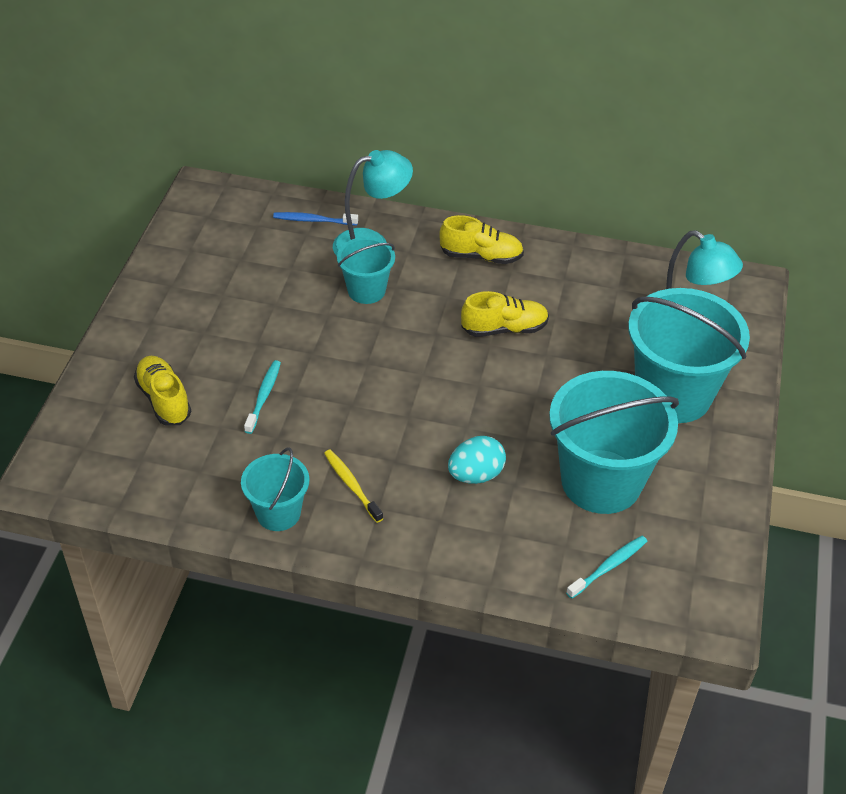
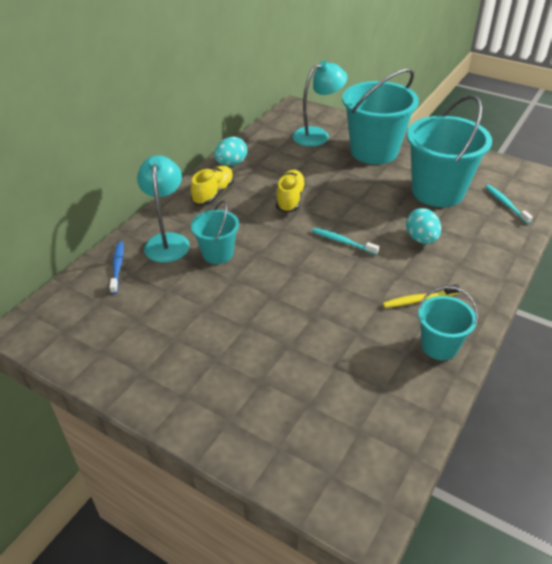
camera: 70 degrees left, 5 degrees down
(164, 400) = (289, 401): yellow shoe -> none
(264, 396) = (309, 333): turquoise toothbrush -> turquoise toothbrush (342, 242)
(313, 220) = (117, 267): blue toothbrush -> blue toothbrush turned 150 degrees clockwise
(556, 254) = (231, 164): none -> turquoise egg

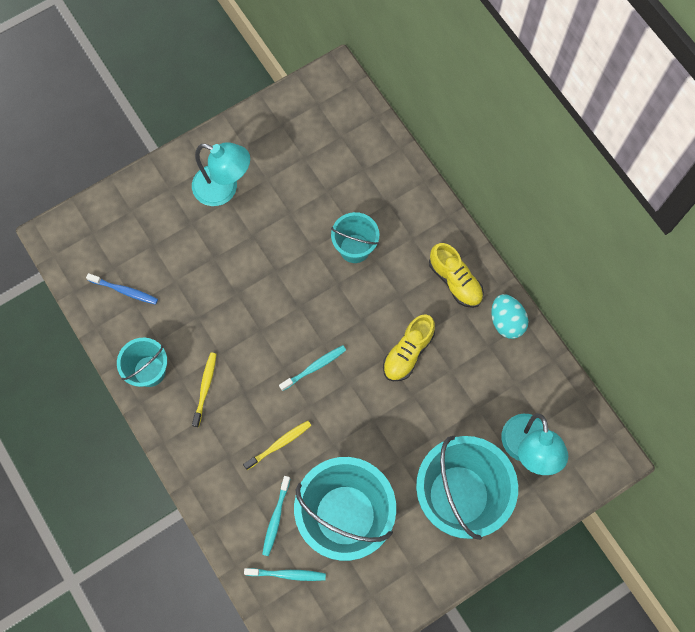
camera: 115 degrees right, 30 degrees up
(117, 267) = (379, 161): blue toothbrush -> blue toothbrush (124, 291)
(167, 241) = (395, 212): turquoise lamp -> turquoise lamp (224, 189)
(290, 199) = (408, 352): yellow shoe -> yellow shoe turned 90 degrees clockwise
(421, 239) = (279, 444): turquoise egg -> yellow toothbrush
(475, 222) = (276, 518): none -> turquoise toothbrush

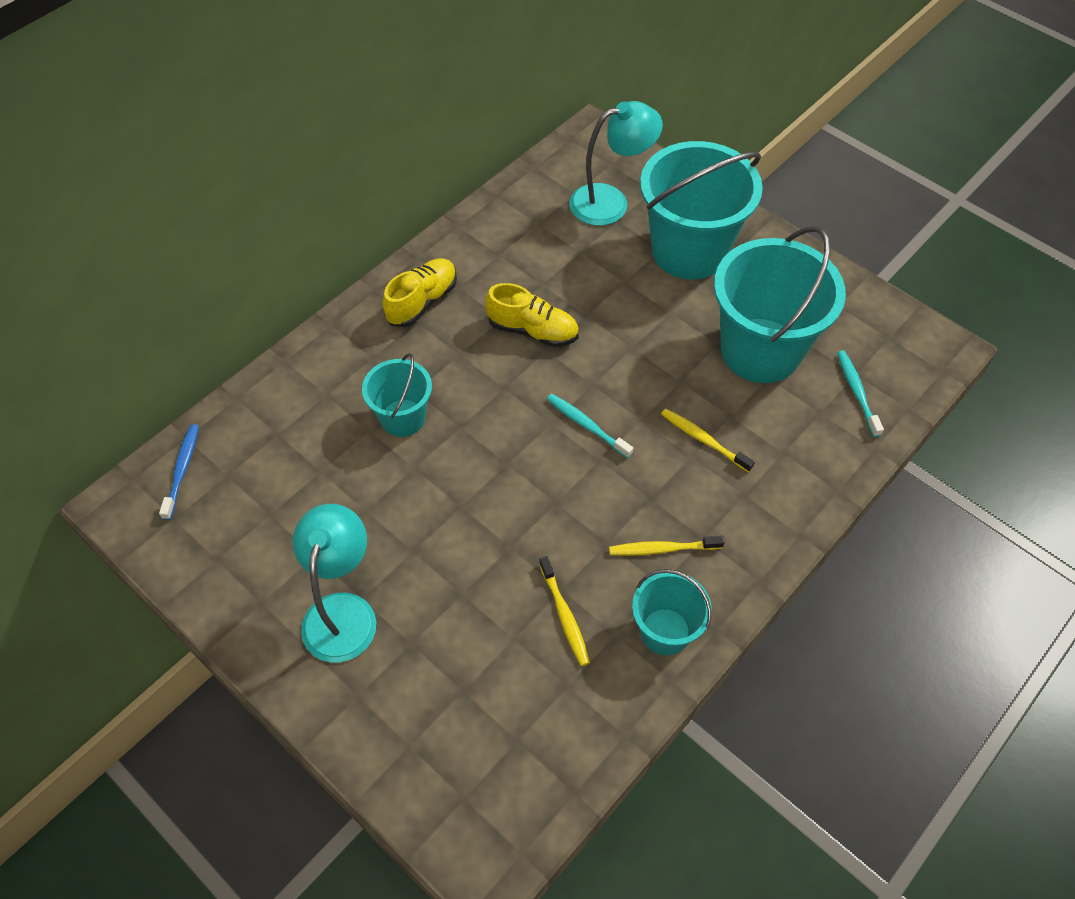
camera: 105 degrees left, 15 degrees down
(124, 291) = (551, 709): blue toothbrush -> blue toothbrush (182, 470)
(180, 314) = (564, 615): none -> yellow toothbrush
(276, 518) = (797, 420): turquoise toothbrush -> none
(506, 321) = (462, 244): turquoise egg -> none

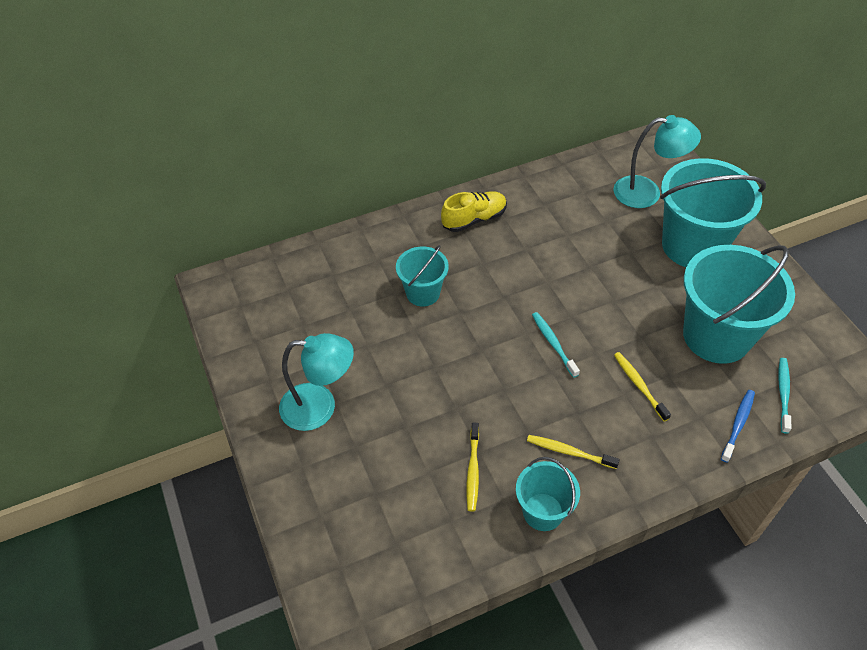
camera: 25 degrees right, 5 degrees down
(182, 470) = (261, 276): blue toothbrush -> blue toothbrush (738, 424)
(343, 611) = (320, 407): turquoise lamp -> turquoise lamp turned 60 degrees clockwise
(532, 330) = (544, 264): yellow shoe -> none

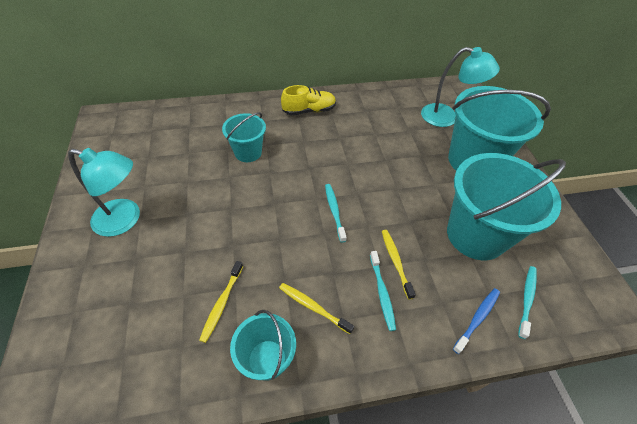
camera: 10 degrees right, 0 degrees up
(635, 421) = (382, 293): none -> turquoise toothbrush

